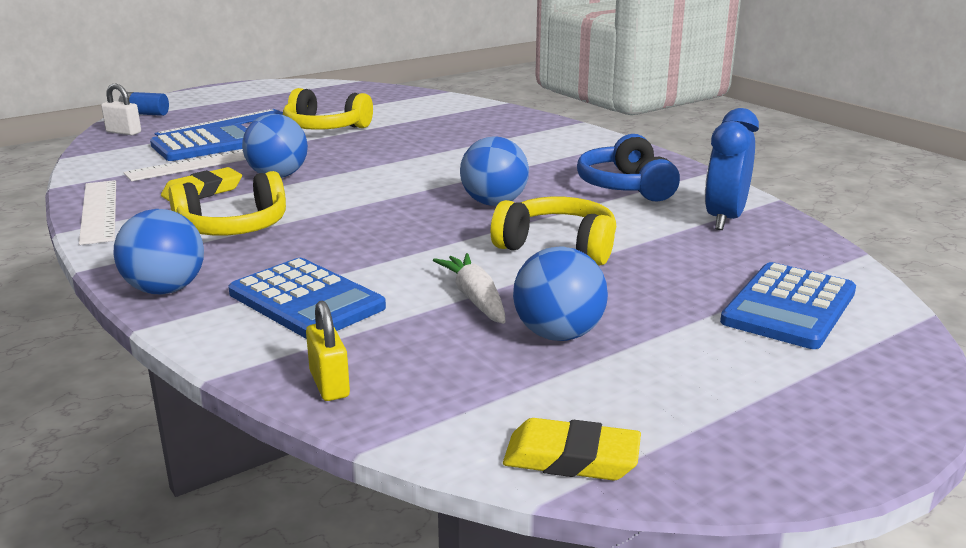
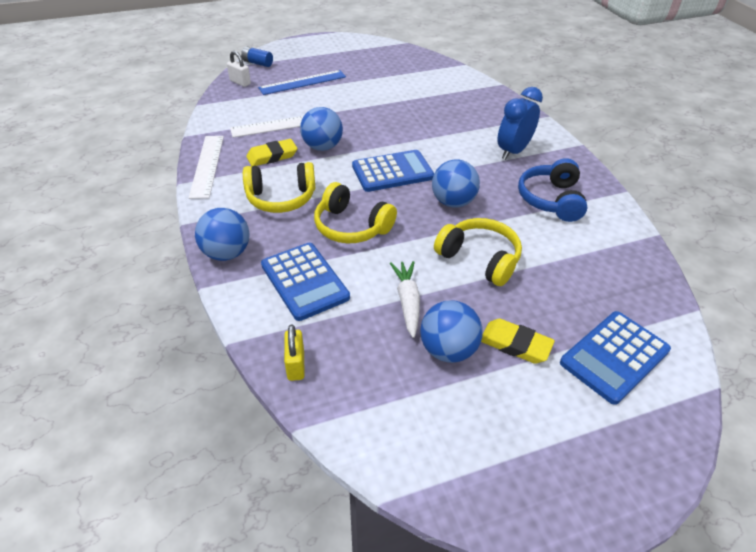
camera: 15 degrees right, 20 degrees up
(206, 145) = (287, 104): blue calculator -> blue calculator (392, 172)
(325, 128) = (367, 97): yellow headphones -> yellow headphones (351, 227)
(571, 458) = (415, 468): yellow eraser -> yellow eraser (515, 344)
(724, 219) = (608, 250): blue clock -> blue clock (513, 151)

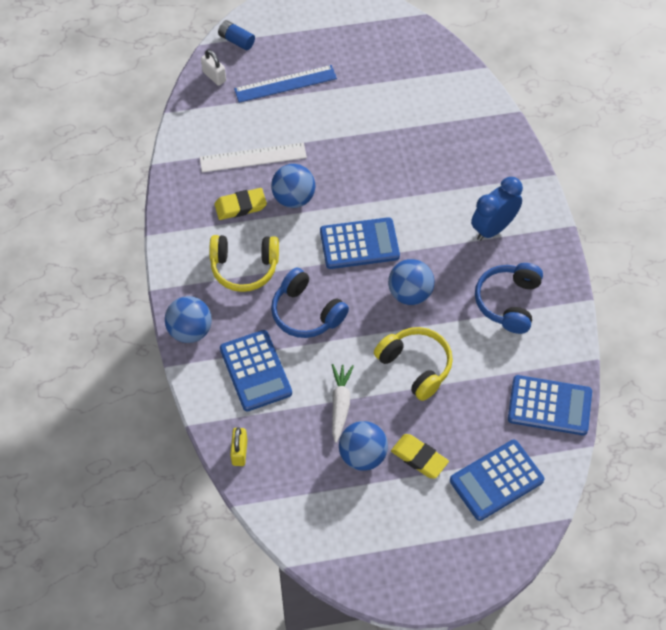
camera: 10 degrees right, 15 degrees up
(207, 165) = (174, 213): white ruler -> none
(351, 227) = (306, 313): yellow headphones -> blue headphones
(635, 277) = (549, 405): none -> blue calculator

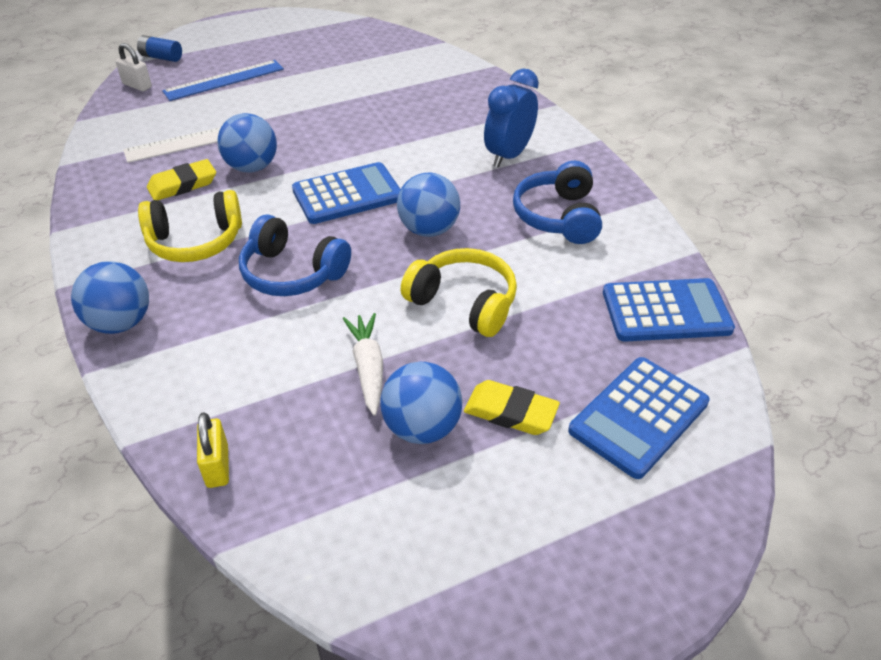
camera: 15 degrees left, 15 degrees down
(255, 371) = (229, 352): blue calculator -> none

